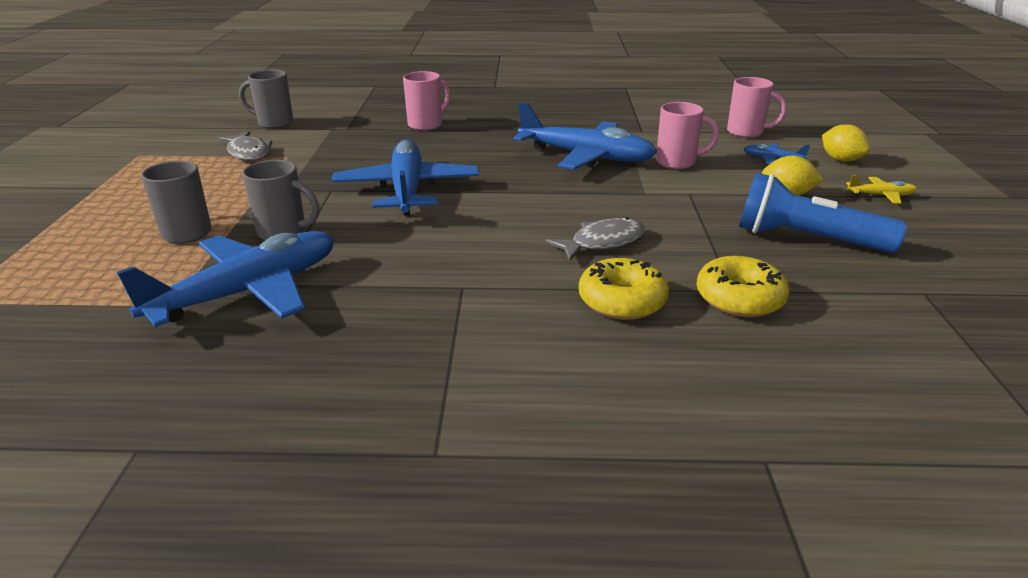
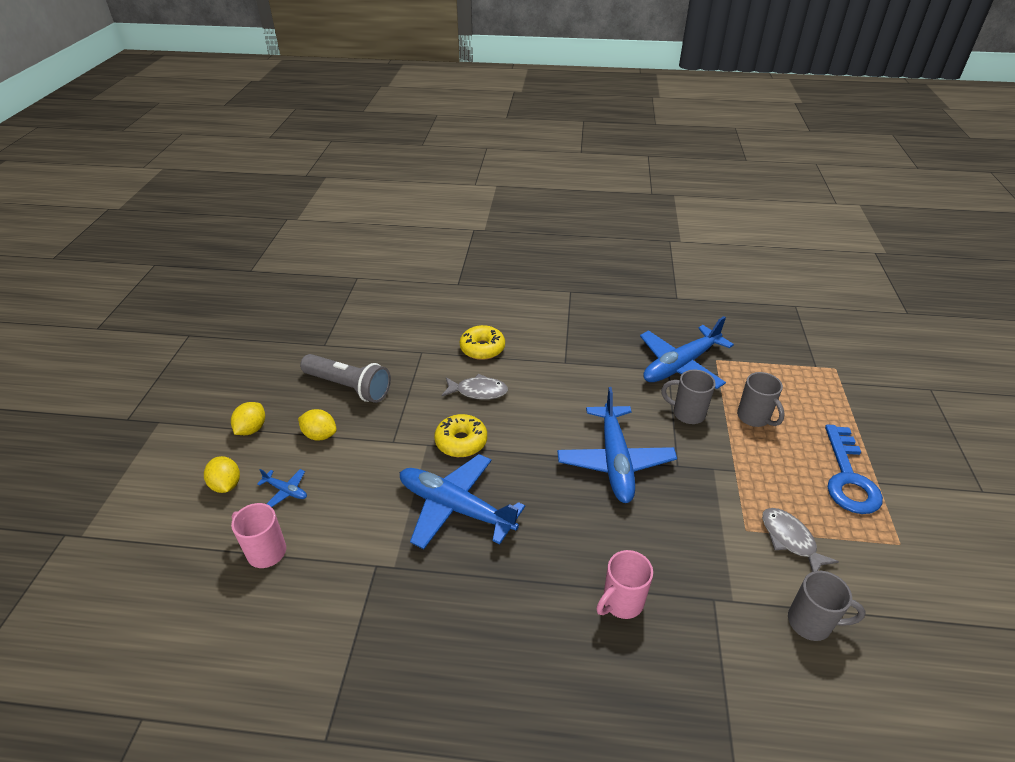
camera: 175 degrees left, 10 degrees up
(127, 189) = (848, 477): none -> blue key
(602, 242) = (478, 391): grey fish -> grey fish turned 150 degrees counterclockwise
(677, 162) = (376, 490): pink mug -> none
(739, 298) = (422, 346): yellow donut -> yellow donut (461, 441)
(806, 239) = (349, 387): blue flashlight -> grey flashlight
(881, 195) = (251, 429): yellow plane -> yellow lemon

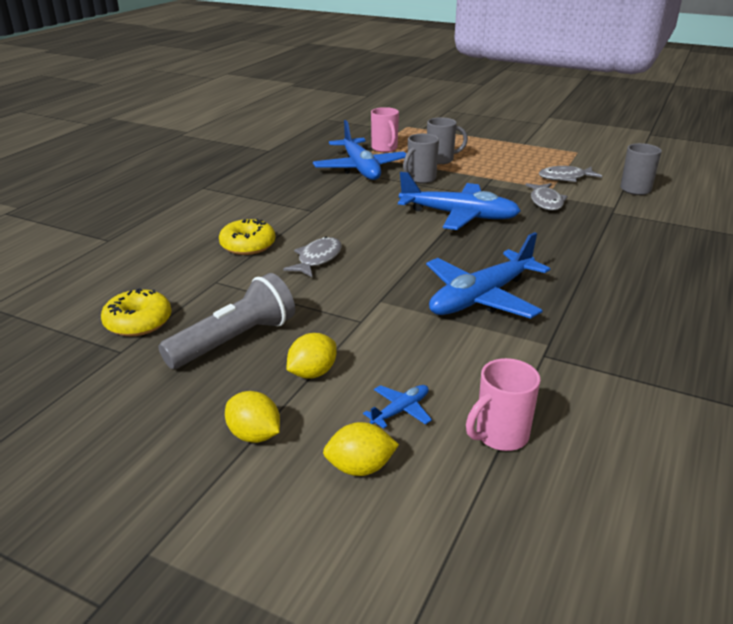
camera: 70 degrees left, 10 degrees down
(461, 441) = (388, 280): yellow donut -> yellow donut (138, 322)
(621, 602) = (610, 243): pink mug -> pink mug (385, 149)
(699, 529) = (546, 202): none -> grey fish
(848, 477) = (515, 149): blue key -> none

